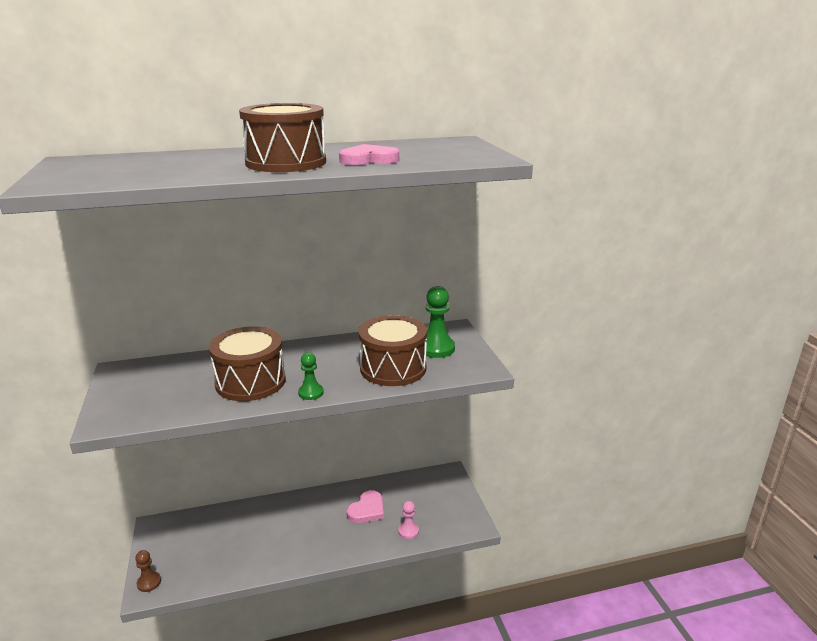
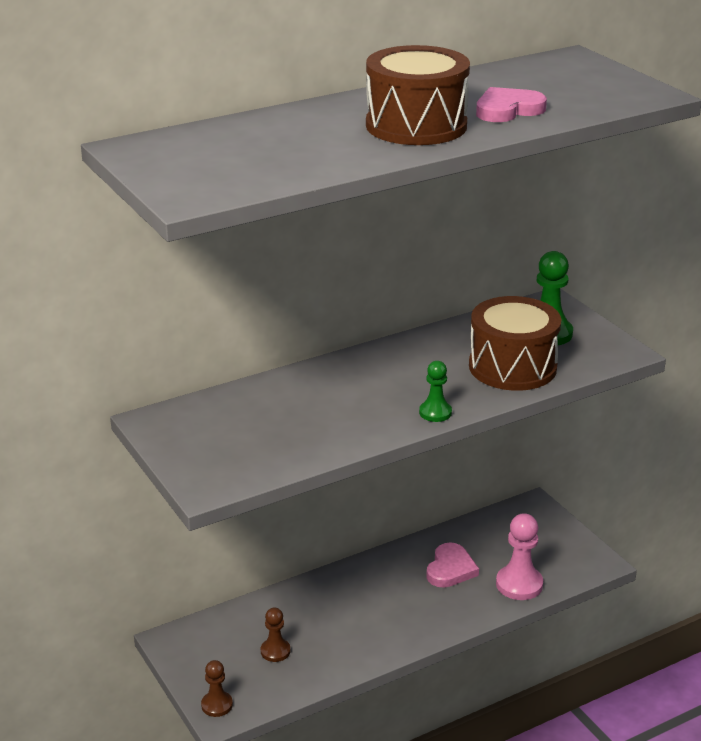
camera: 15 degrees left, 5 degrees up
(214, 548) = (275, 651): none -> brown pawn
(250, 382) = (346, 410): brown drum -> none
(408, 531) = (519, 584): pink pawn -> pink pawn, size x1.67

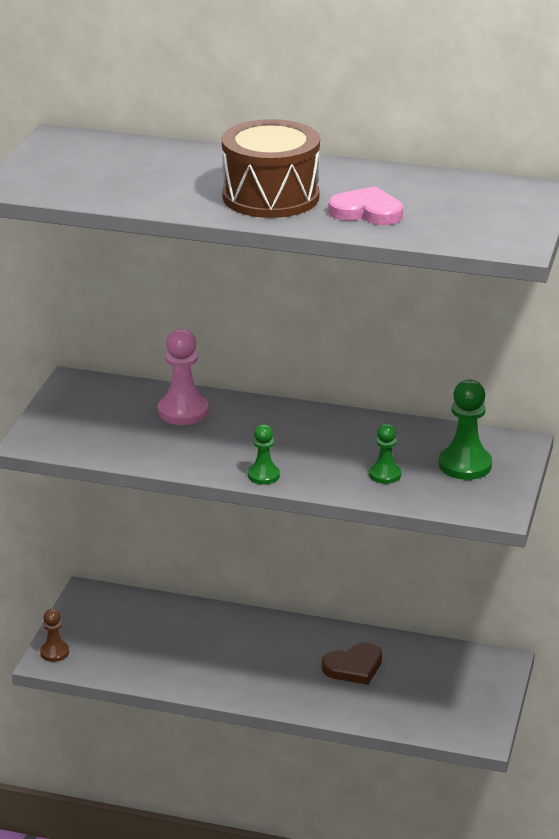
camera: 45 degrees right, 0 degrees up
(275, 651) = (142, 643): brown pawn -> none
(450, 569) = (354, 667): pink heart -> brown heart
(512, 367) = (385, 474): brown drum -> green pawn
(519, 584) = (388, 710): pink pawn -> pink pawn (183, 411)

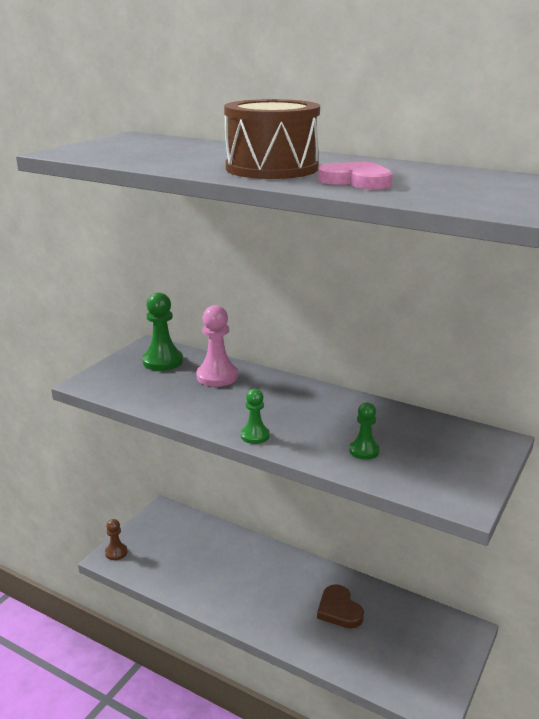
camera: 15 degrees right, 5 degrees down
(354, 667) = (339, 610): brown heart -> brown heart turned 75 degrees clockwise
(465, 465) = (442, 453): green pawn -> green pawn (162, 361)

